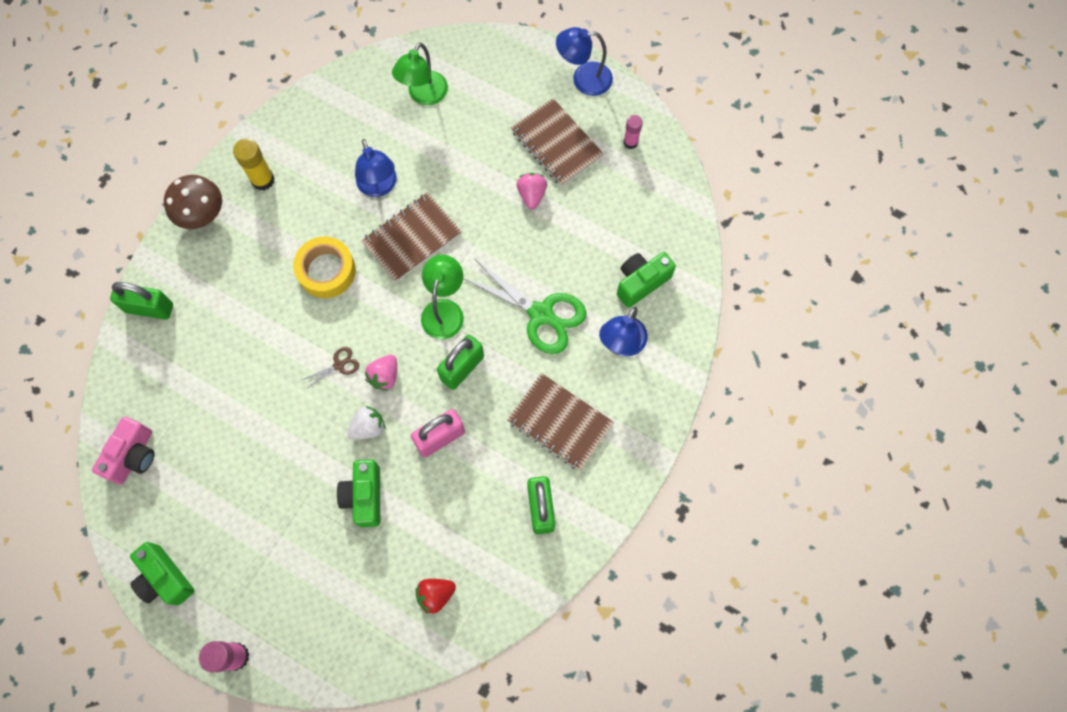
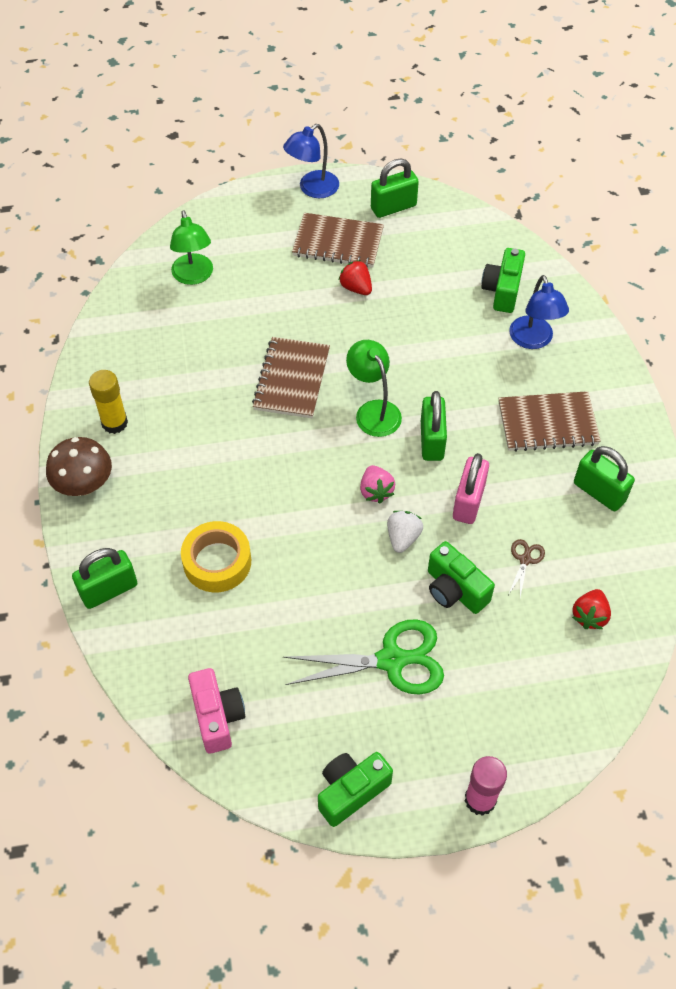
camera: 40 degrees left, 15 degrees down
(165, 578) = (351, 791): green camera -> green camera turned 135 degrees clockwise
(326, 271) = (243, 451): yellow tape -> yellow tape (217, 562)
(339, 365) = (329, 511): brown scissors -> brown scissors (525, 560)
(379, 187) = (224, 362): blue lamp -> none
(532, 195) = (356, 288): pink strawberry -> red strawberry
(541, 314) = (452, 362): green scissors -> green scissors (391, 660)
(630, 142) = (393, 207): pink glue stick -> green padlock

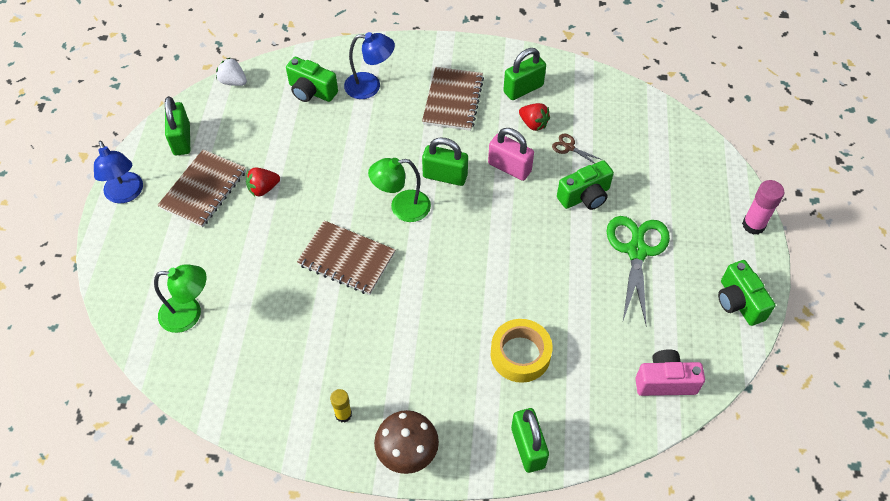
camera: 75 degrees left, 0 degrees up
(114, 423) = (343, 414): yellow glue stick -> yellow glue stick, size x0.65
(376, 491) = (482, 225): pink strawberry -> none
(403, 537) = (531, 217): white strawberry -> white strawberry (233, 81)
(589, 616) = (623, 124): red strawberry -> red strawberry (533, 124)

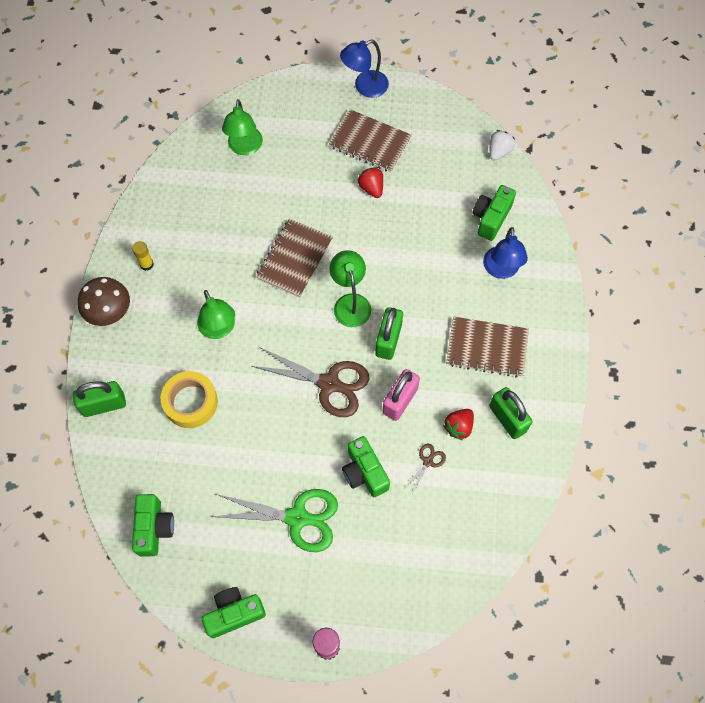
camera: 90 degrees right, 10 degrees up
(181, 139) = (426, 119): green padlock -> none
(431, 330) = (219, 329): none -> green lamp
(494, 226) = (329, 384): none -> brown scissors
(665, 381) = (154, 528): pink camera -> green camera

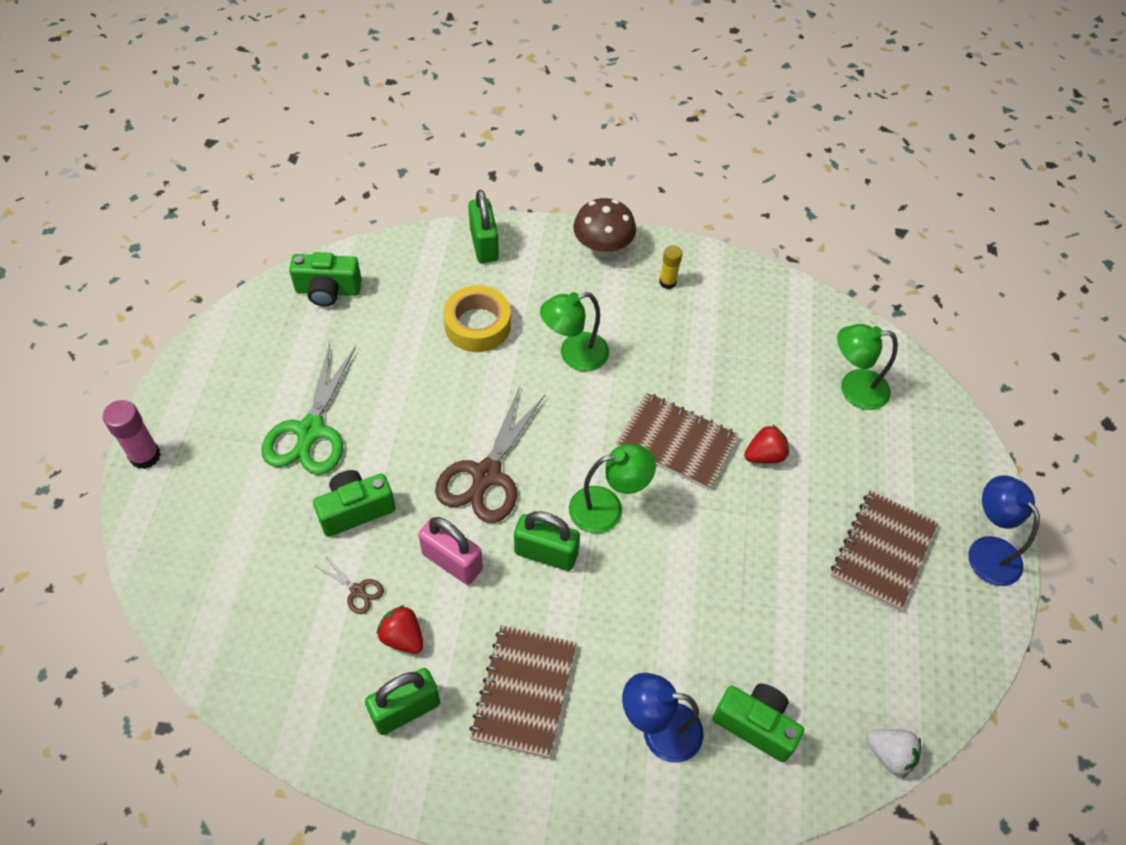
camera: 90 degrees right, 10 degrees down
(234, 613) = (211, 364): green camera -> none
(371, 188) = (800, 548): red strawberry -> red strawberry (764, 455)

